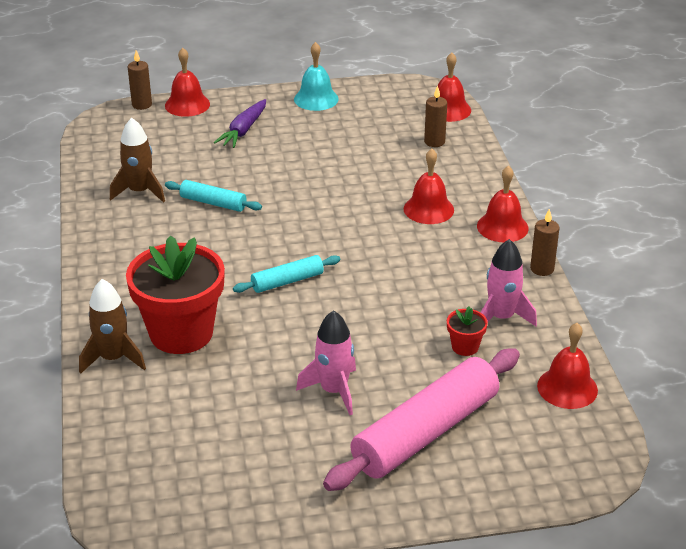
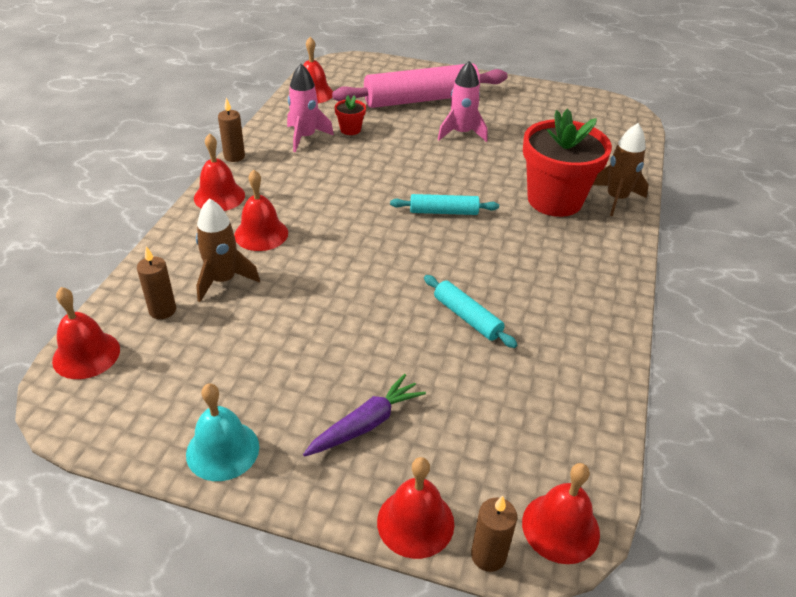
camera: 155 degrees left, 5 degrees up
(105, 123) = (560, 527): none -> red bell
(140, 192) = (546, 365): brown rocket -> brown rocket (223, 280)

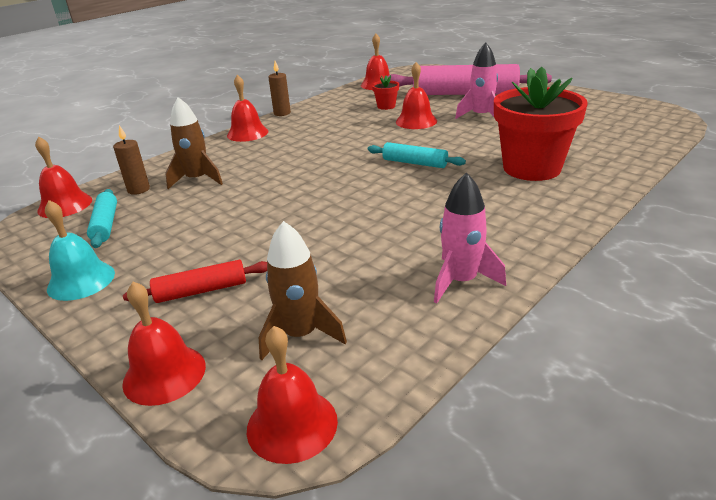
camera: 30 degrees right, 10 degrees down
(261, 234) = (253, 157): red bell -> red bell (416, 121)
(305, 137) = (346, 107): pink rocket -> pink rocket (461, 281)
(366, 424) = (201, 290): purple carrot -> red rolling pin
(467, 317) = (364, 236): turquoise rolling pin -> turquoise rolling pin (105, 224)
(488, 555) = (198, 424): brown candle -> none
(616, 199) = (601, 175): brown rocket -> brown rocket (300, 335)

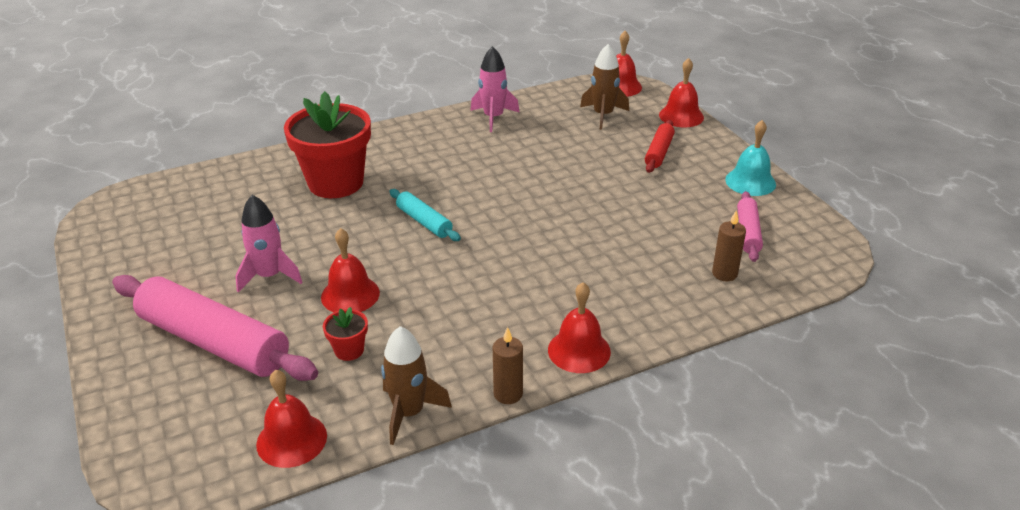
camera: 160 degrees left, 5 degrees up
(65, 205) = (804, 274): red bell -> none
(105, 224) = (748, 232): turquoise rolling pin -> pink rolling pin
(197, 179) = (657, 269): brown rocket -> brown rocket (409, 413)
(201, 290) = (659, 152): red rolling pin -> red rolling pin turned 75 degrees counterclockwise

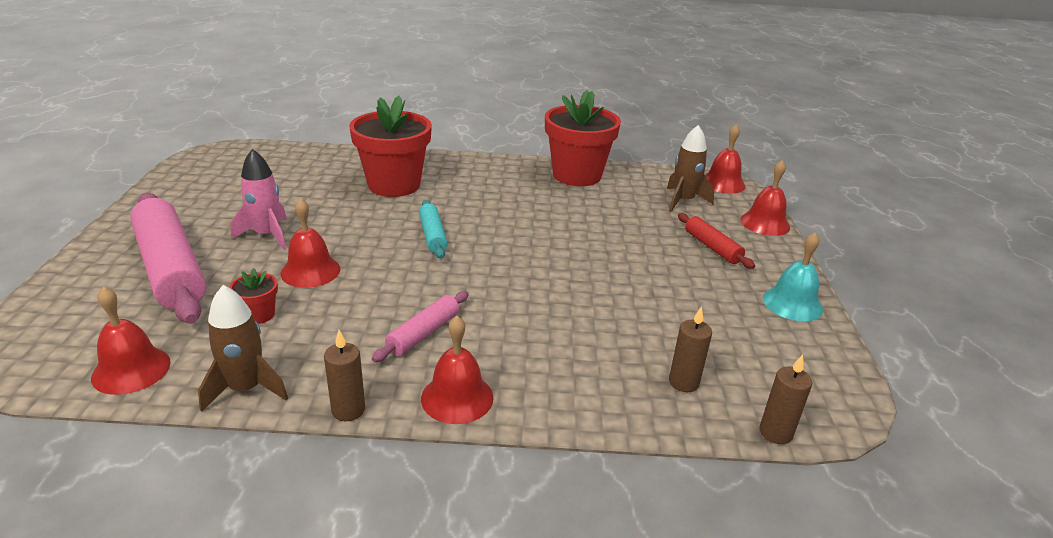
camera: 25 degrees right, 5 degrees down
(493, 118) = (577, 175): pink rocket -> red flower pot
(659, 152) = (712, 247): red rolling pin -> red rolling pin turned 75 degrees counterclockwise
(748, 232) = (747, 351): pink rolling pin -> pink rolling pin (423, 333)
(808, 286) = (775, 432): none -> brown candle

